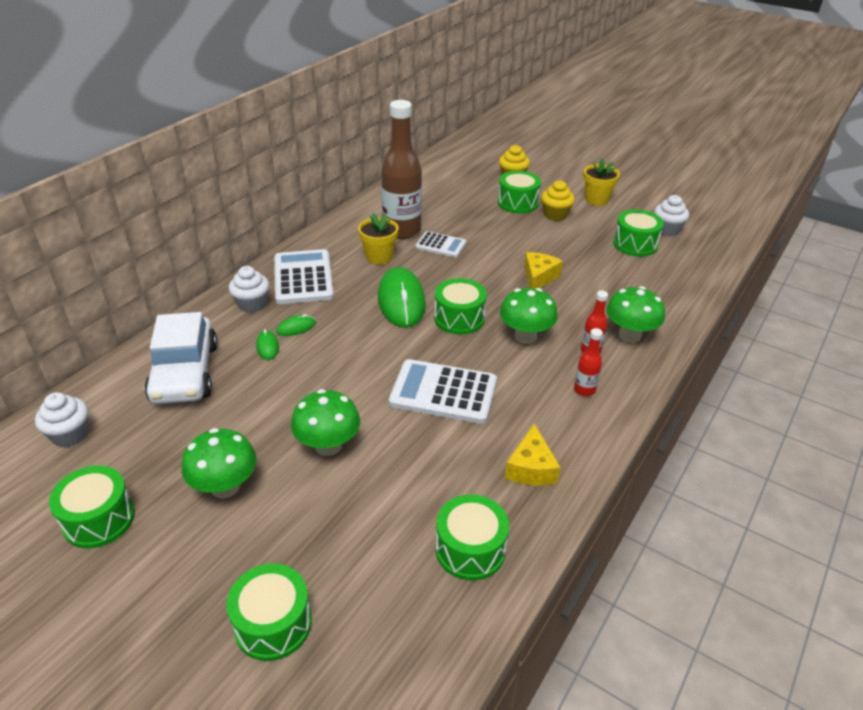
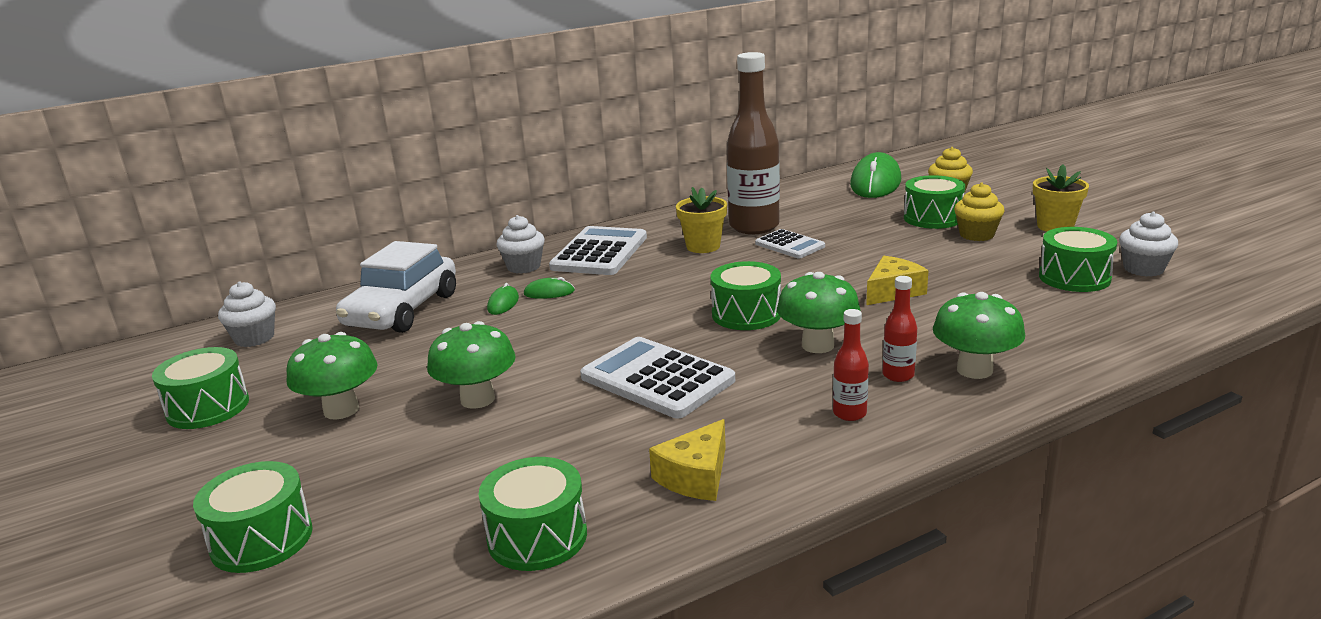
camera: 30 degrees right, 15 degrees down
(401, 301) = (690, 288): green mouse -> green mouse (875, 183)

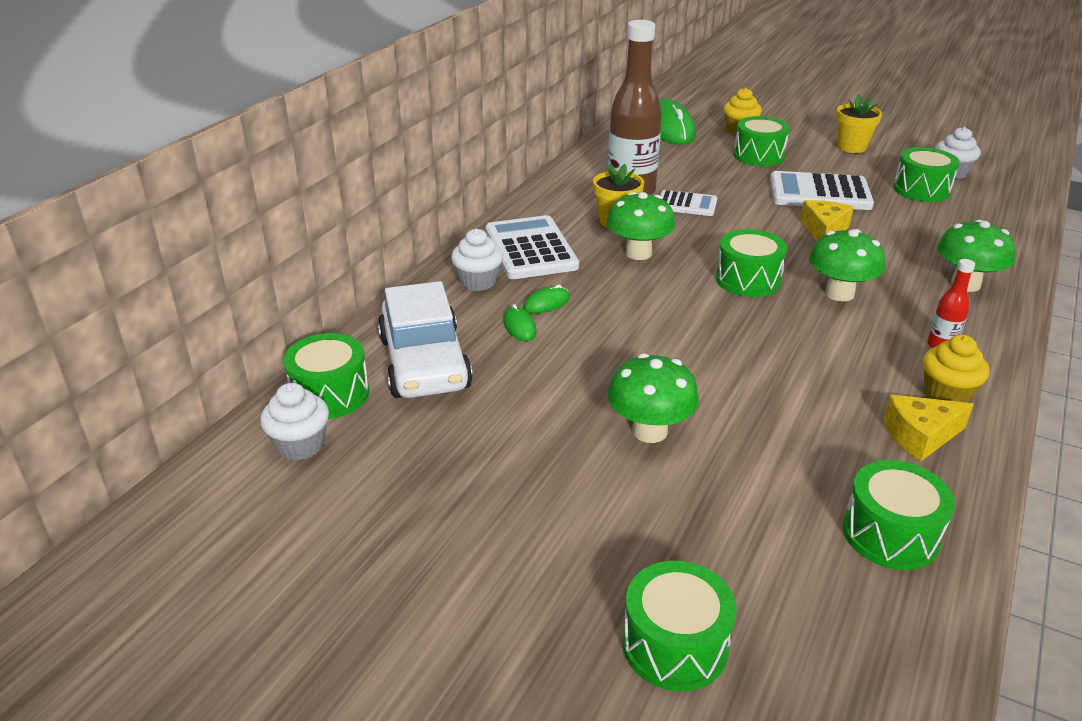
camera: 35 degrees left, 10 degrees up
(208, 407) = (382, 541): green drum -> green drum (330, 394)
(341, 410) = (536, 489): green mushroom -> green mushroom (638, 253)
(657, 379) = (768, 361): white calculator -> white calculator (819, 193)
(695, 476) = (920, 436): yellow cheese -> yellow cheese turned 75 degrees clockwise
(898, 375) = (926, 303): red bottle -> none
(976, 235) = (810, 165): yellow cupcake -> yellow cupcake (946, 394)

